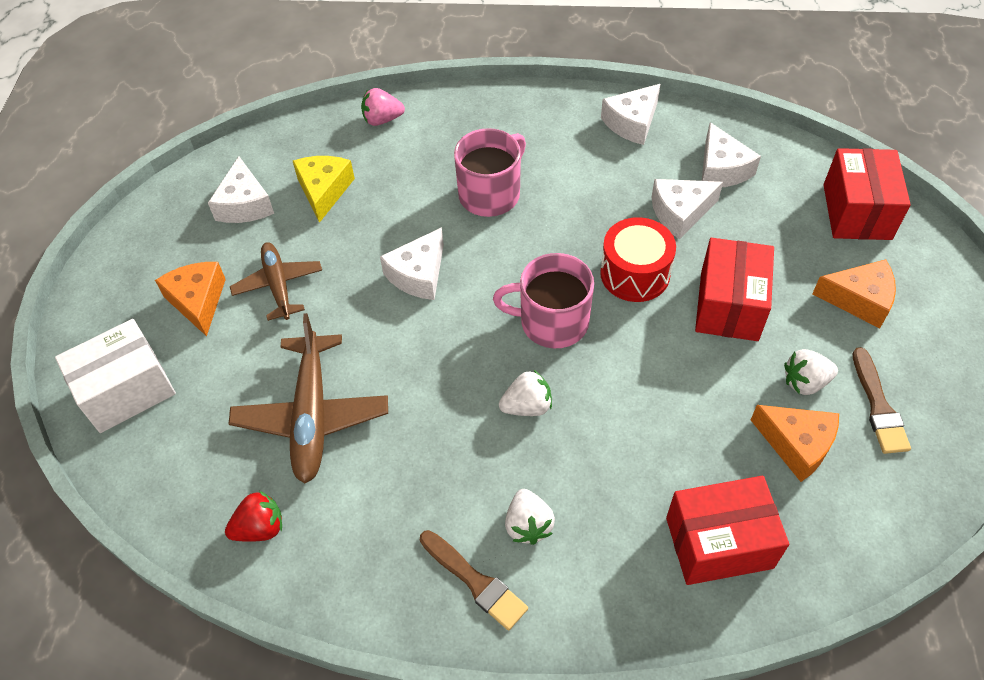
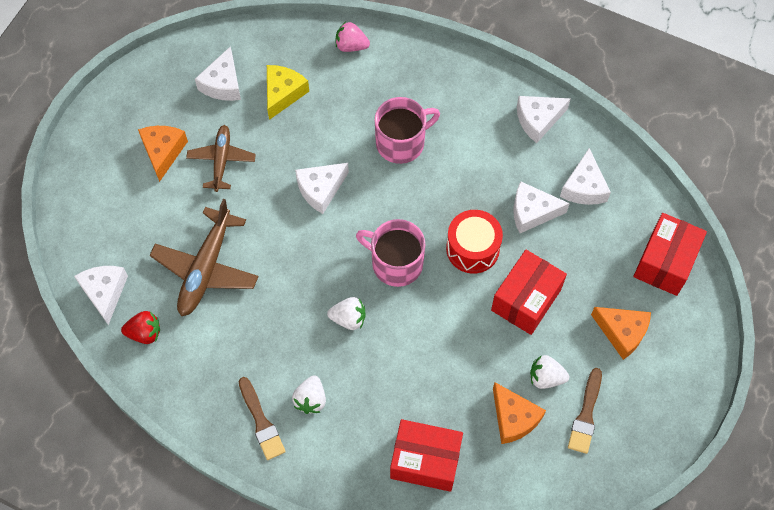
camera: 20 degrees right, 10 degrees up
(127, 390) = (95, 202): white box -> none
(182, 497) = (105, 292): none -> white cheese

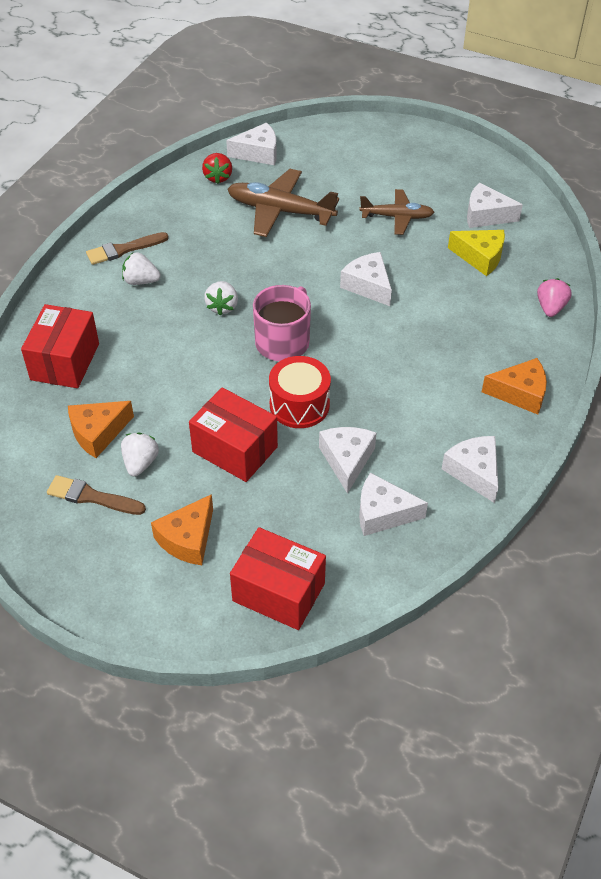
camera: 90 degrees right, 15 degrees down
(163, 152) = (403, 180): orange cheese -> orange cheese (520, 393)
(401, 142) = (430, 348): pink mug -> none

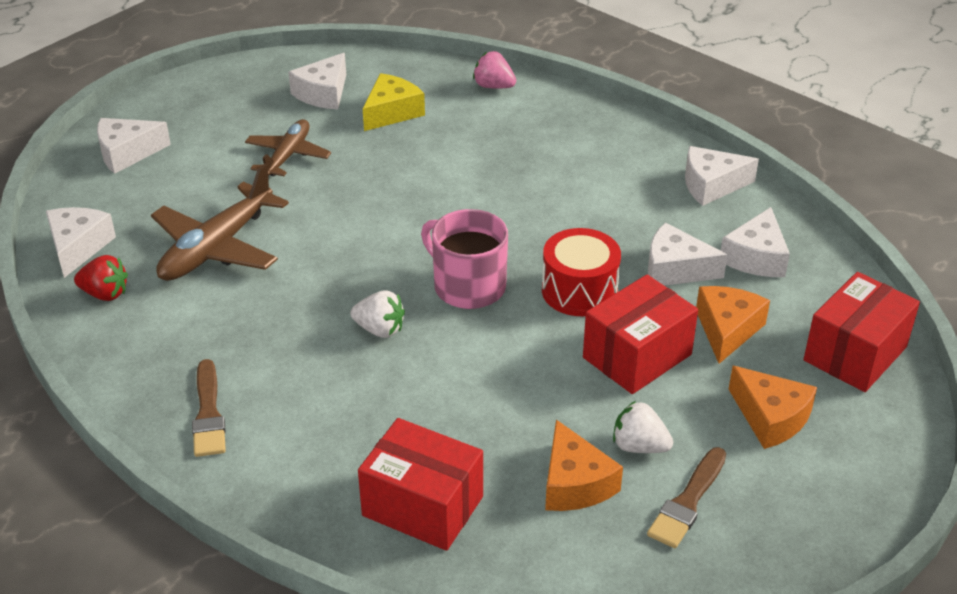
camera: 75 degrees left, 10 degrees down
(141, 281) = (288, 403): white strawberry -> none
(368, 285) = (399, 201): white cheese -> white cheese (127, 153)
(520, 393) = (610, 133): orange cheese -> orange cheese (727, 330)

